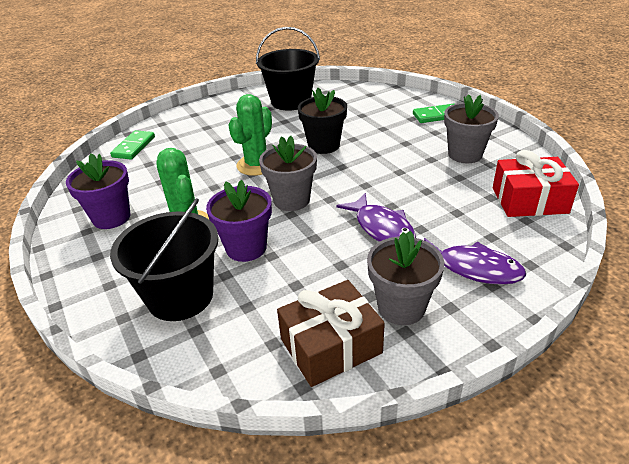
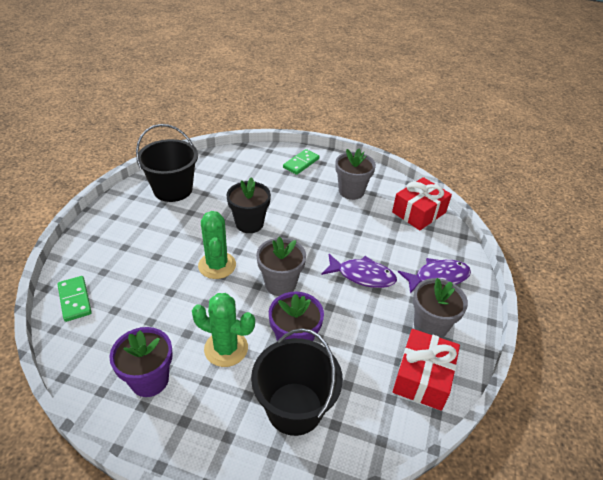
camera: 45 degrees left, 5 degrees up
(331, 346) = (422, 377): brown gift -> red gift

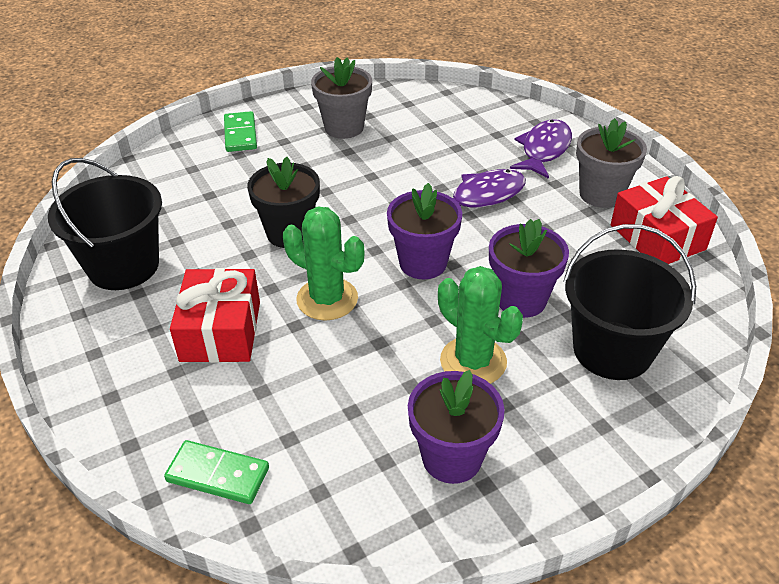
camera: 45 degrees left, 0 degrees up
(226, 348) = (473, 361): green cactus -> green cactus turned 75 degrees clockwise
(280, 284) = (423, 263): grey flower pot -> purple flower pot
(419, 212) = (439, 105): red gift -> red gift (220, 331)

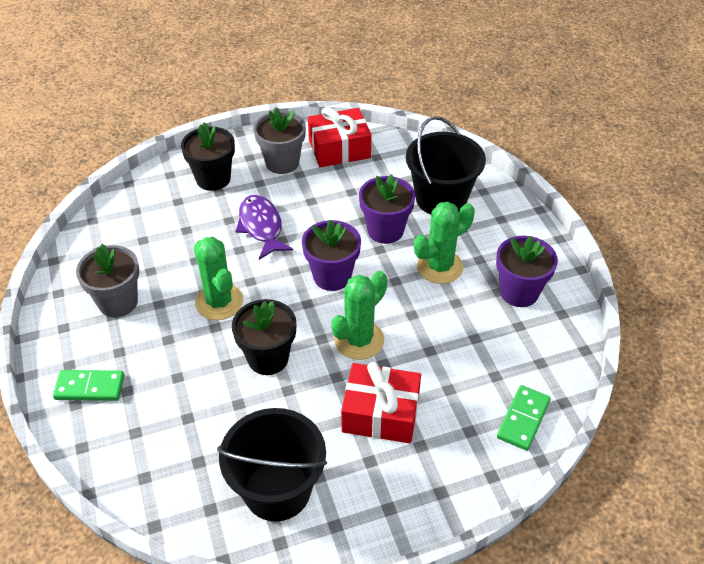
camera: 80 degrees left, 5 degrees up
(360, 187) = (219, 302): none -> green cactus
(544, 150) = (213, 179): purple fish -> black flower pot

